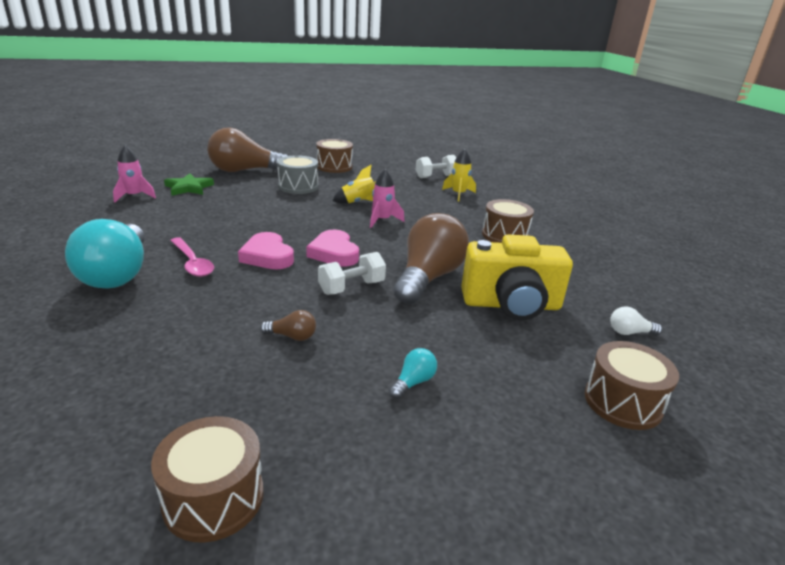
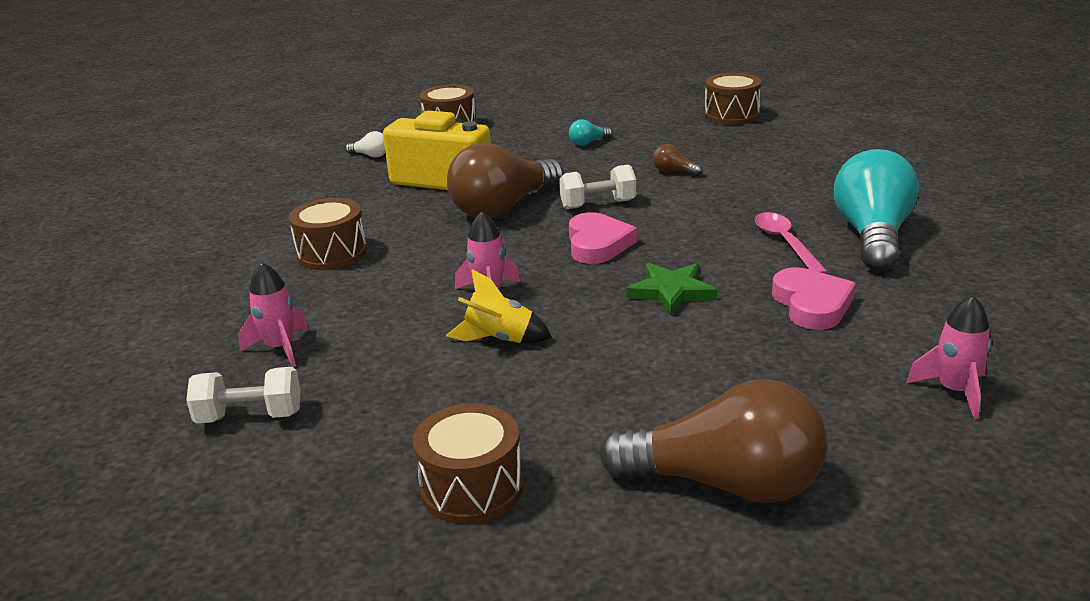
camera: 155 degrees left, 0 degrees up
(189, 188) = (850, 414): green star -> green star (671, 291)
(267, 256) = (688, 246): pink heart -> pink heart (811, 304)
(298, 186) = (601, 400): grey drum -> none
(458, 194) = (280, 348): yellow rocket -> pink rocket

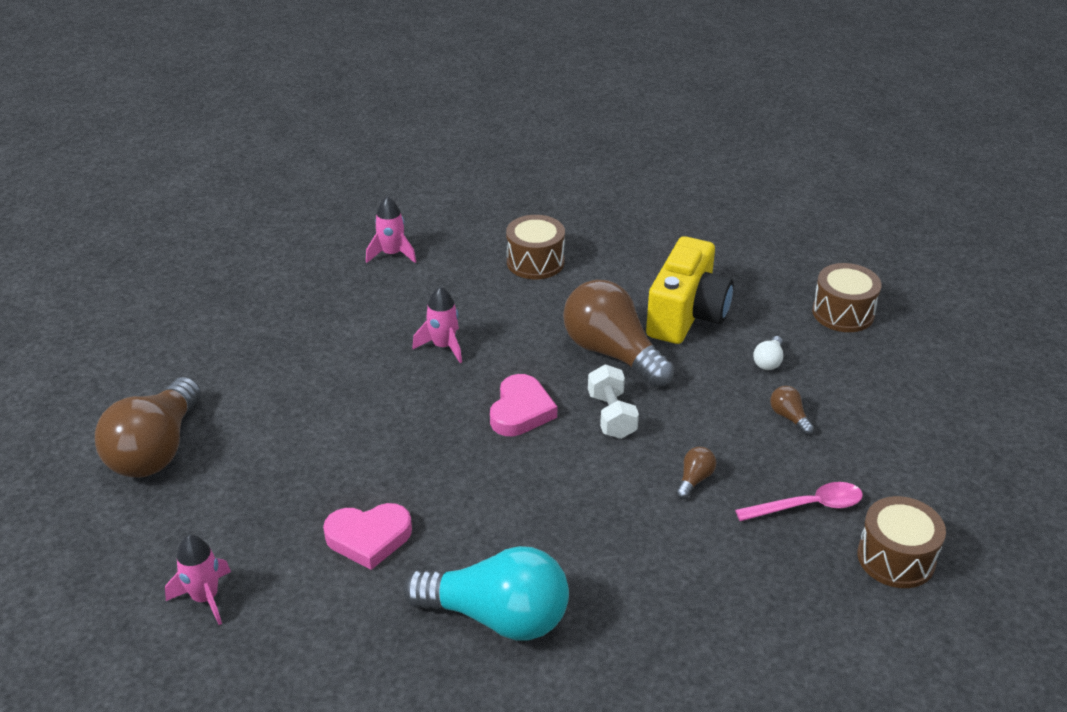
camera: 90 degrees right, 10 degrees up
(250, 416) = (313, 252): white dumbbell -> none
(370, 155) = (755, 265): white light bulb -> white light bulb (768, 361)
(472, 488) = (202, 342): brown drum -> none
(499, 339) = (371, 352): yellow rocket -> none
(588, 143) = (789, 417): turquoise light bulb -> brown light bulb
(597, 244) = (521, 411): pink heart -> pink heart turned 75 degrees counterclockwise
(671, 291) = (418, 450): green star -> none
(785, 243) = (495, 542): pink spoon -> pink spoon (808, 506)

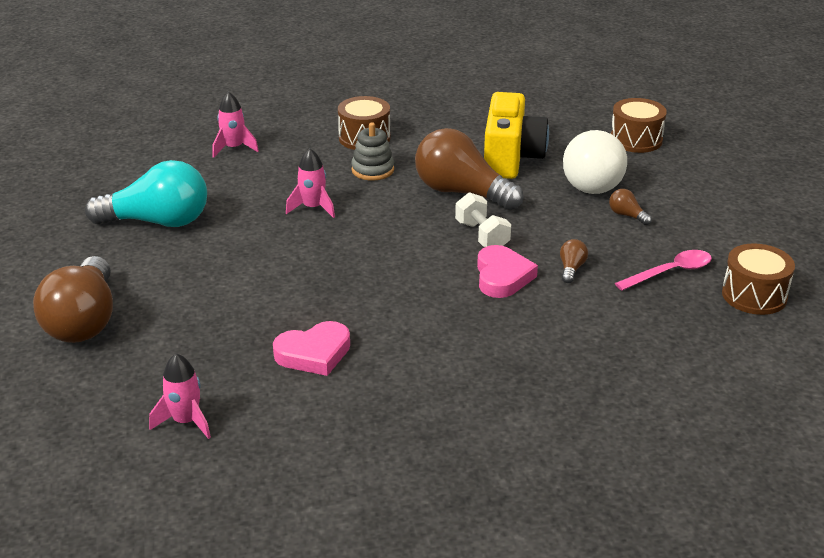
camera: 15 degrees left, 5 degrees down
(497, 617) = (454, 389): turquoise light bulb -> turquoise light bulb (158, 222)
(521, 411) = (403, 243): pink heart -> pink heart (502, 276)
(527, 306) = (372, 170): none -> grey stacking toy
(768, 361) = (592, 180): white light bulb -> white light bulb, size x2.48

